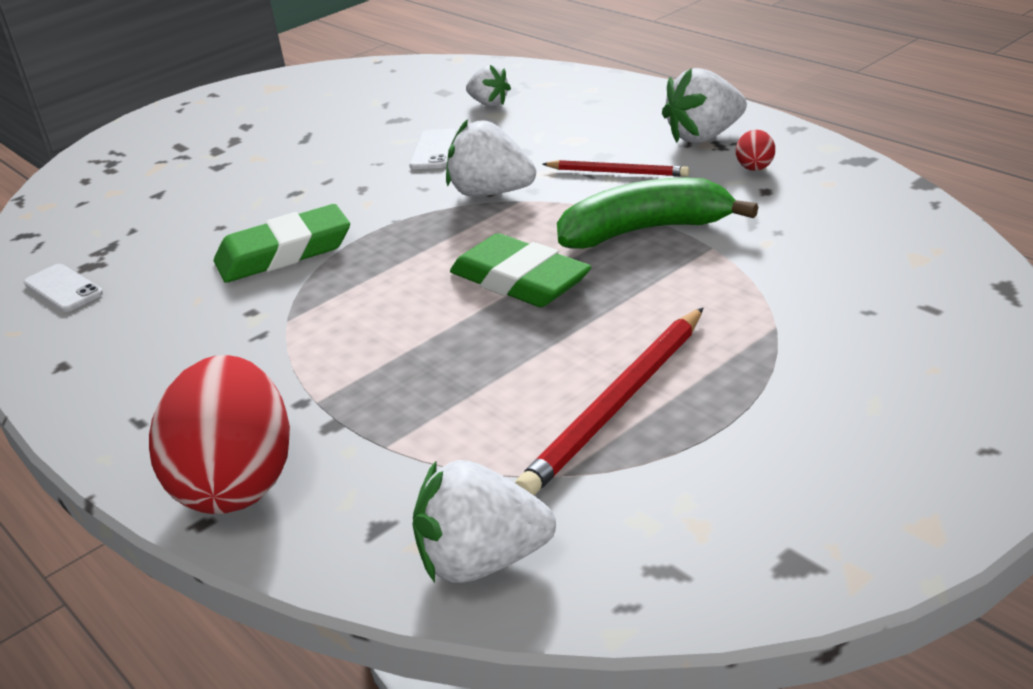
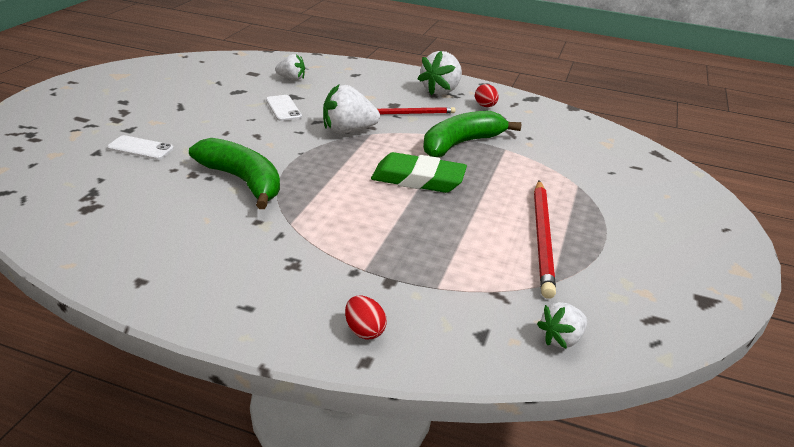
camera: 35 degrees left, 0 degrees up
(63, 288) = (83, 227): white phone -> white phone (140, 148)
(237, 483) = (364, 331): red egg -> red egg, size x0.41
(284, 253) = (242, 181): green eraser -> green banana
(483, 561) = (561, 339): white strawberry -> white strawberry, size x0.61

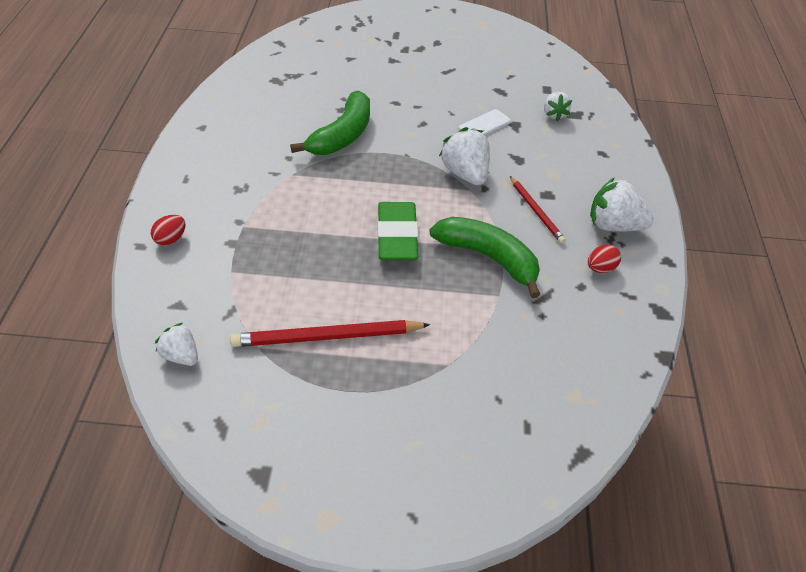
camera: 75 degrees right, 15 degrees up
(140, 148) = (366, 74): white phone -> none

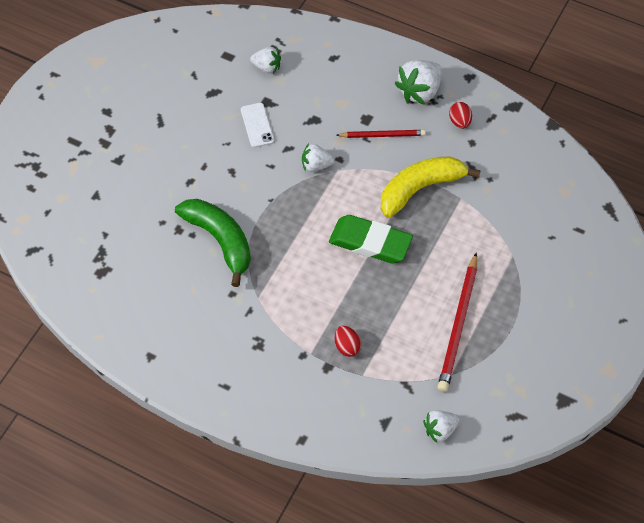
camera: 65 degrees left, 10 degrees up
(171, 239) = (304, 413): red egg -> red egg (347, 347)
(465, 174) = (316, 165): white strawberry -> white strawberry, size x0.61
(488, 258) = (420, 189): green banana -> yellow banana

